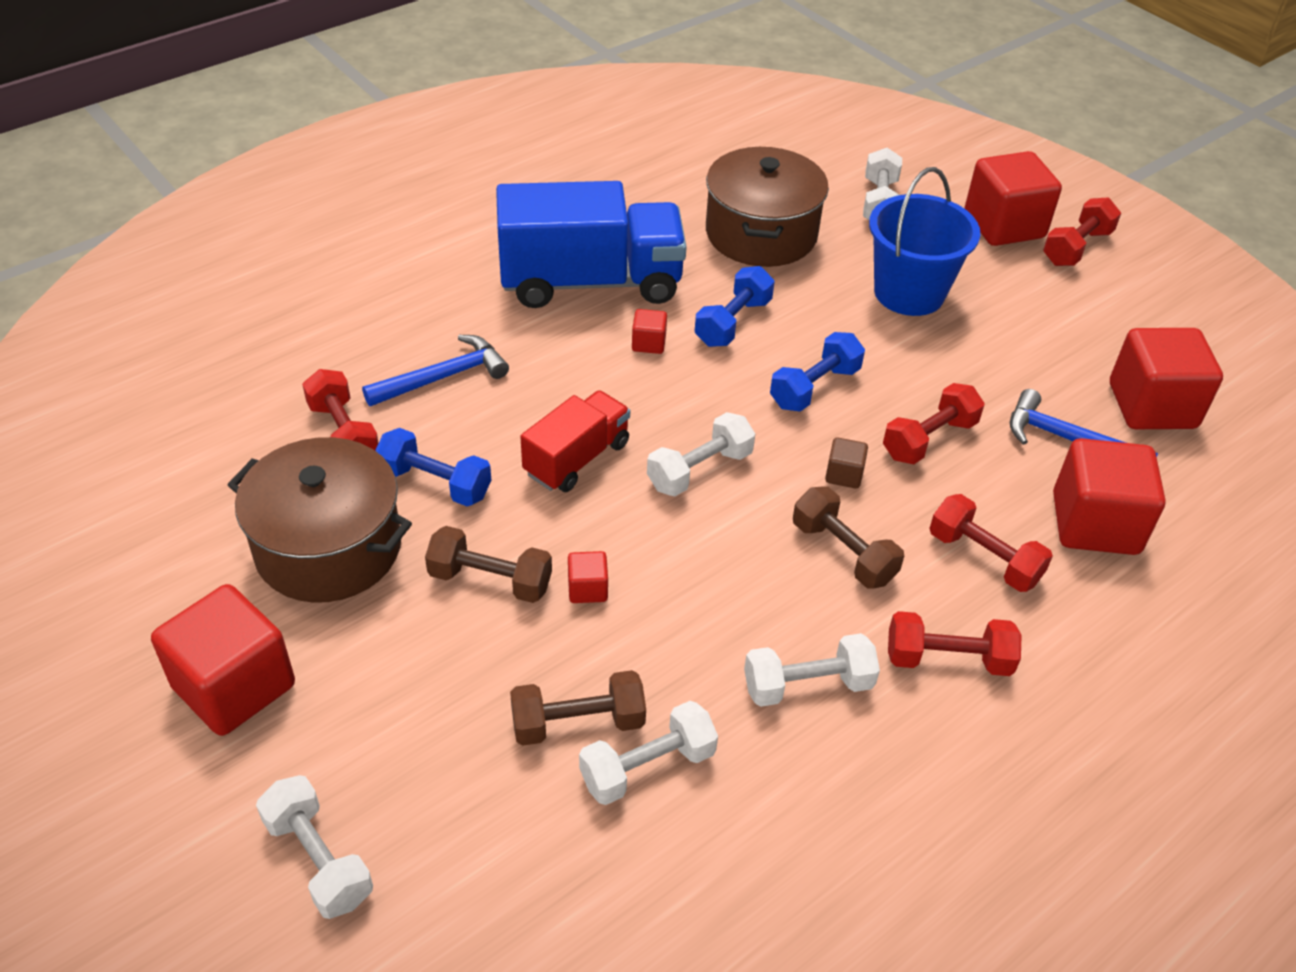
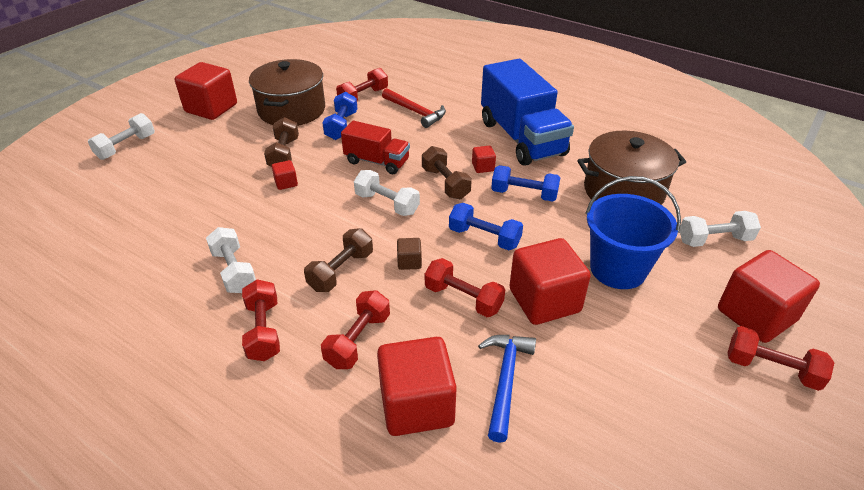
camera: 75 degrees right, 5 degrees down
(443, 377) = (416, 112): blue hammer -> red hammer
(578, 723) = (200, 197): brown dumbbell -> brown dumbbell (445, 183)
(647, 767) = (175, 223): white dumbbell -> none
(1152, 406) = (583, 440): red cube -> red cube (544, 300)

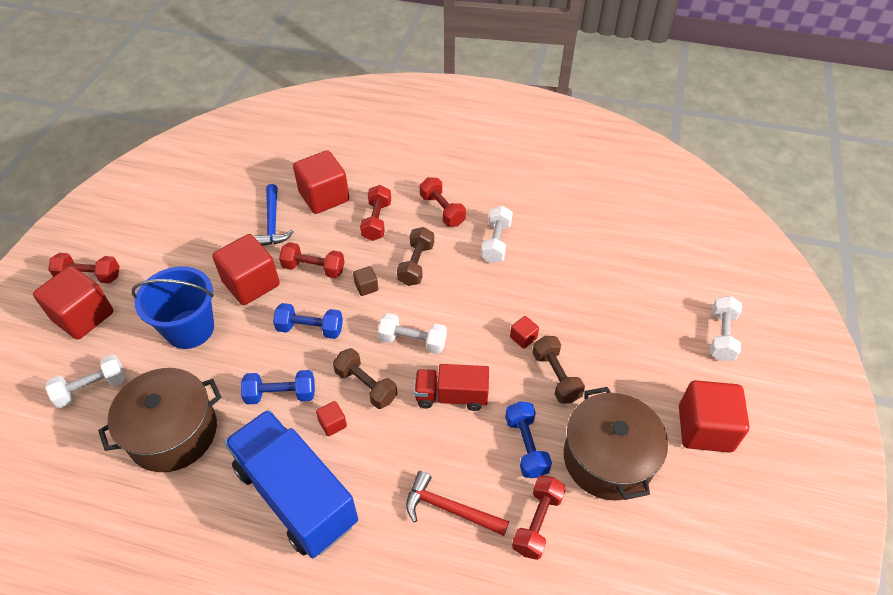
camera: 160 degrees right, 10 degrees up
(234, 271) = (496, 242): white dumbbell -> white dumbbell turned 60 degrees clockwise

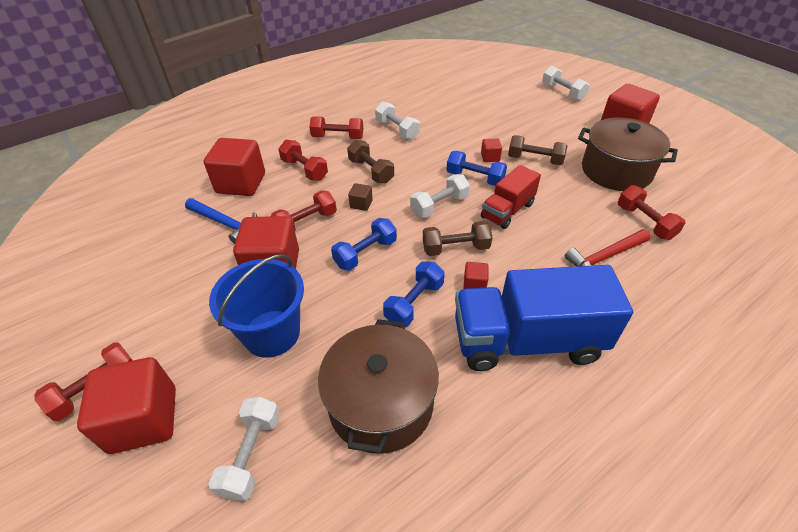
camera: 50 degrees left, 5 degrees down
(526, 446) = (579, 198): blue dumbbell -> blue dumbbell (475, 178)

